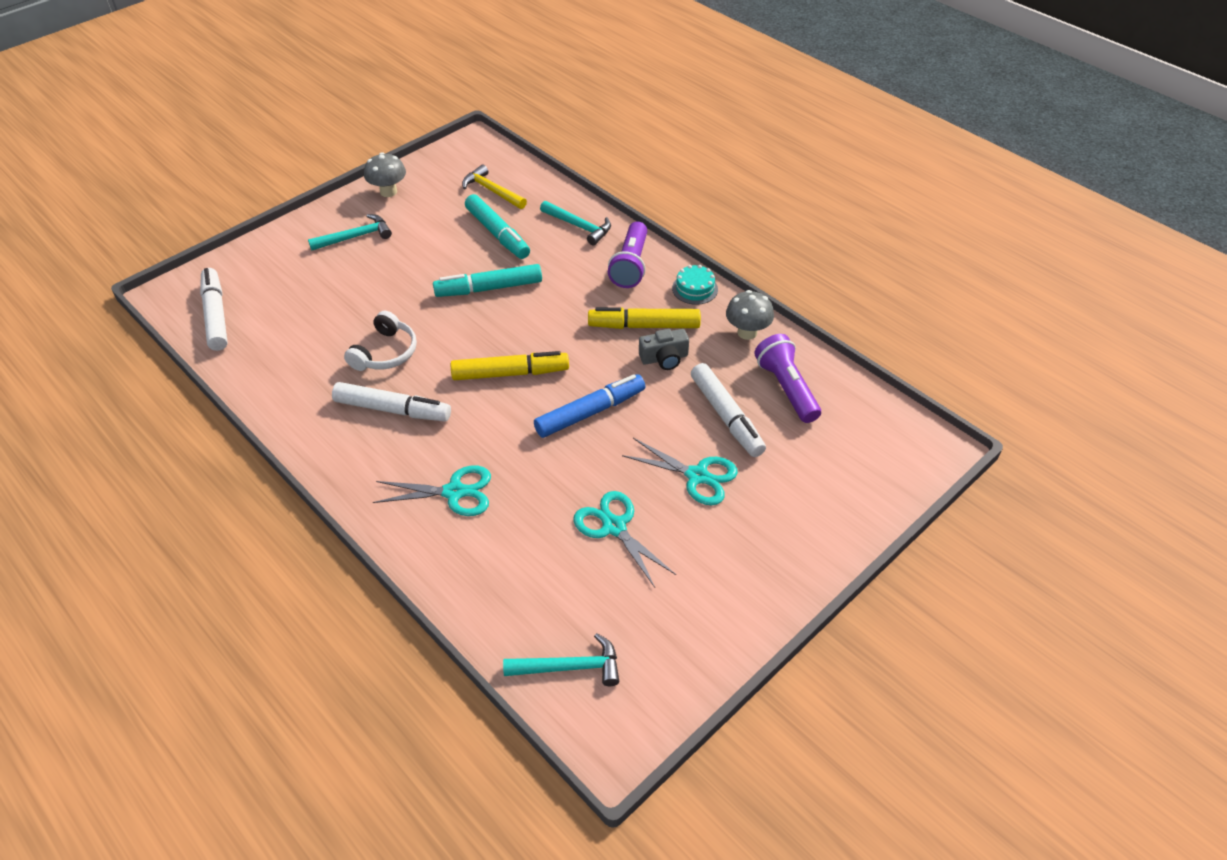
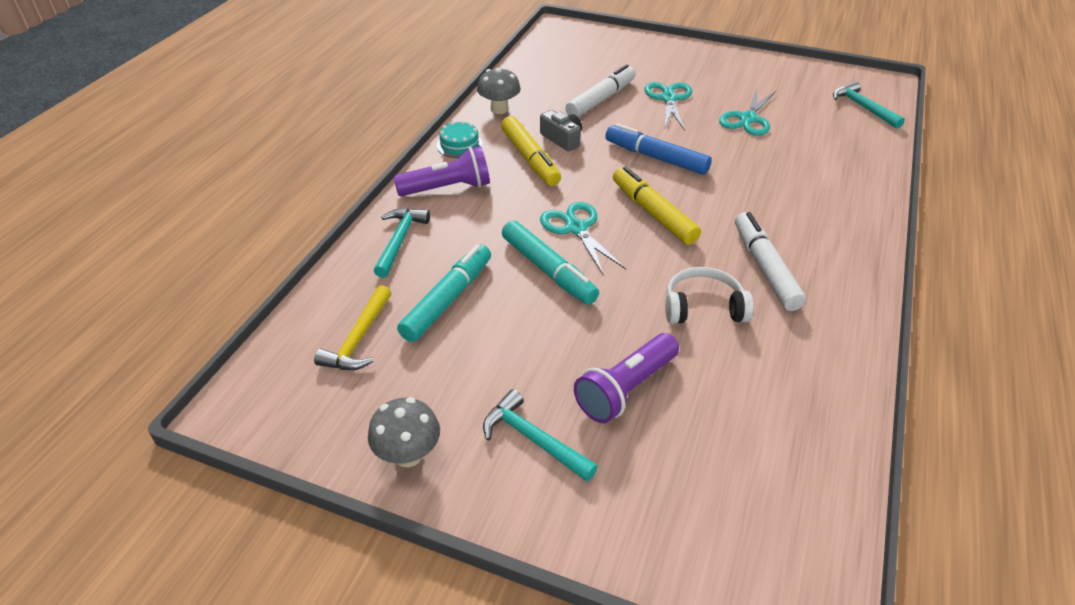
camera: 115 degrees left, 5 degrees down
(216, 315) = (791, 511): white marker -> none
(454, 492) = (804, 197): turquoise scissors -> turquoise scissors (576, 228)
(786, 388) = (549, 82): purple flashlight -> purple flashlight (626, 389)

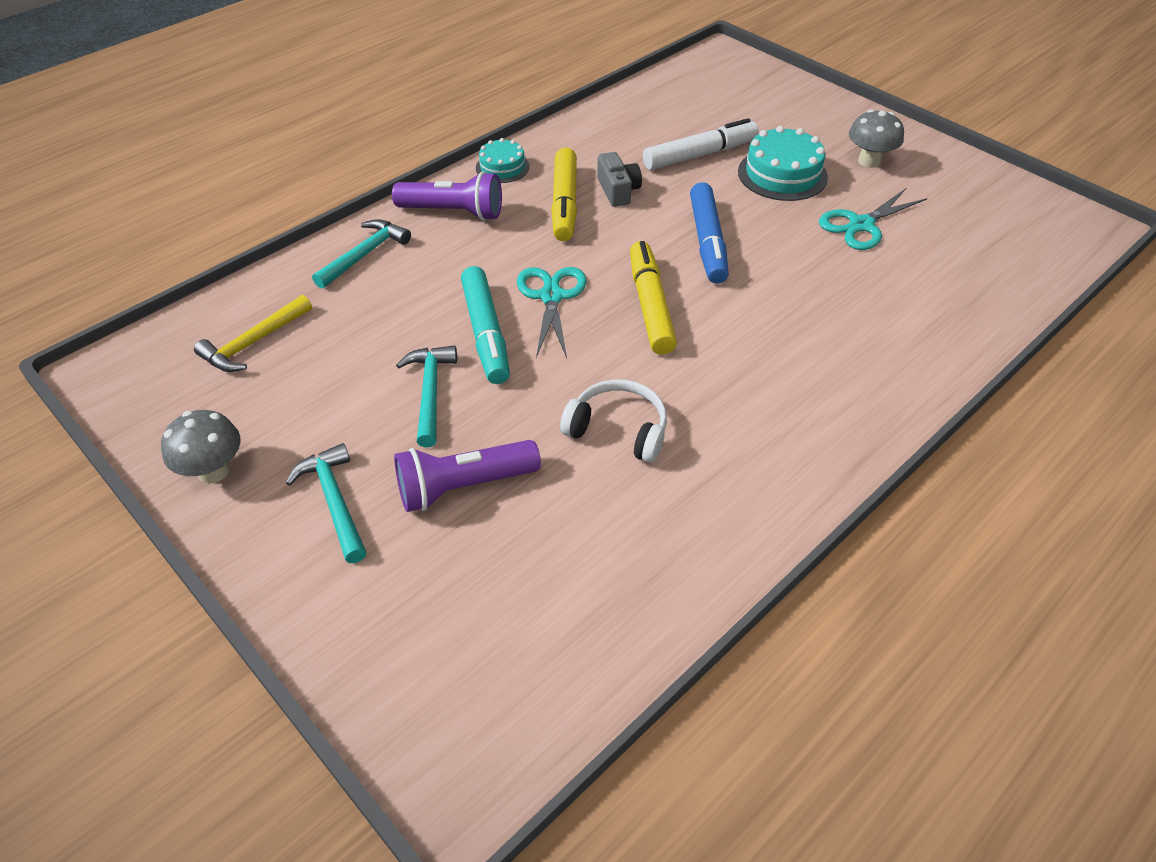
camera: 25 degrees right, 5 degrees up
(448, 300) = (363, 331): turquoise marker -> none
(499, 109) = (576, 137): grey mushroom -> grey mushroom (869, 161)
(656, 157) = (707, 242): blue marker -> blue marker turned 150 degrees counterclockwise
(668, 99) = (782, 174): turquoise scissors -> turquoise cake
(765, 268) = (727, 410): white marker -> none
(863, 107) = (1031, 251): turquoise hammer -> turquoise hammer (430, 393)

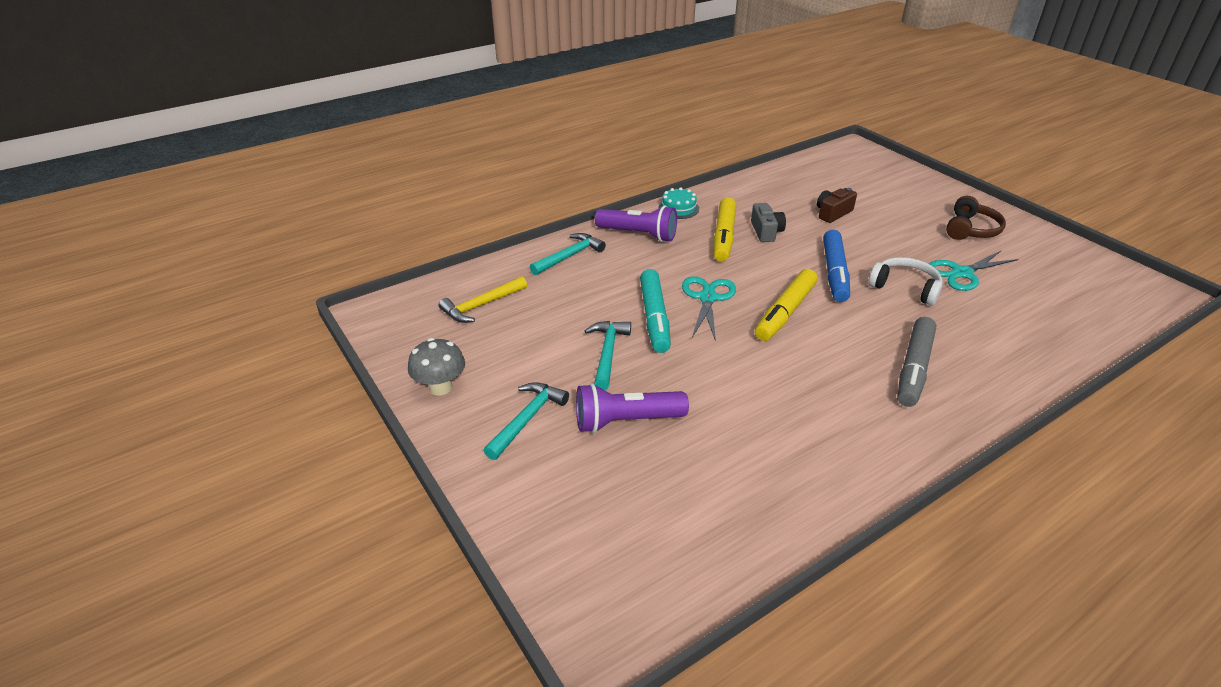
camera: 10 degrees right, 10 degrees down
(334, 502) = (526, 419): turquoise hammer -> turquoise hammer turned 45 degrees clockwise
(618, 430) = (751, 396): white headphones -> white headphones (905, 288)
(650, 305) = (785, 312): yellow marker -> yellow marker turned 150 degrees counterclockwise
(700, 155) = (833, 213): white marker -> brown camera
(782, 174) = (898, 232): turquoise cake -> none
(811, 366) = (913, 368): none -> grey marker
(869, 161) = (970, 229): grey mushroom -> brown headphones

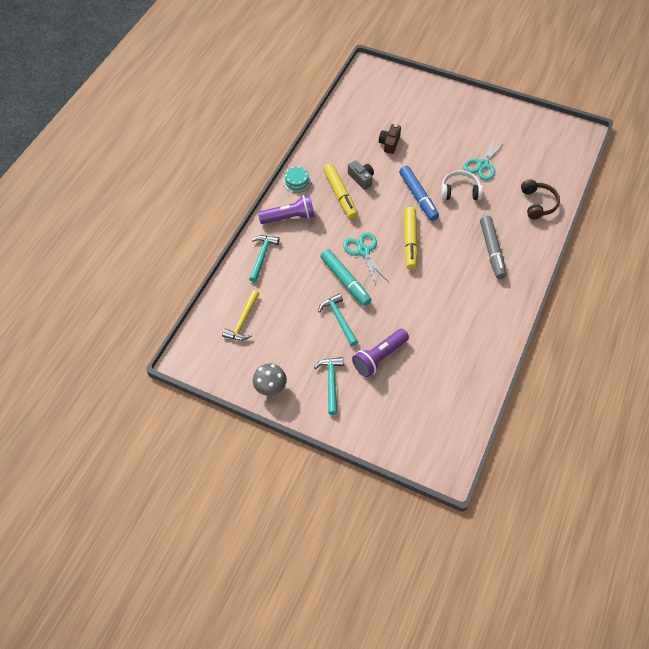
camera: 30 degrees left, 20 degrees up
(970, 229) = (471, 123): brown headphones -> brown headphones (537, 203)

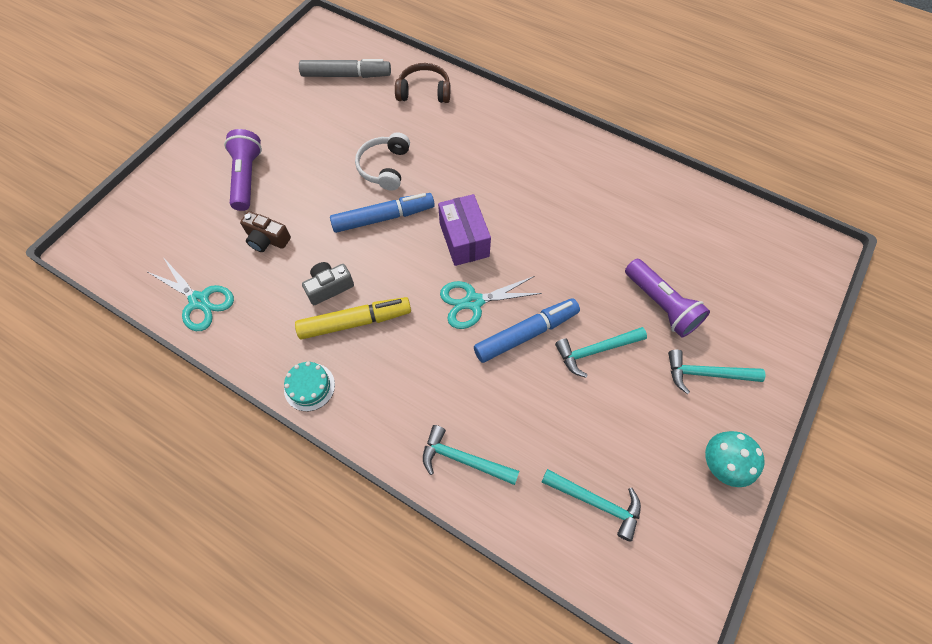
camera: 85 degrees left, 5 degrees up
(243, 321) = (596, 502): yellow hammer -> turquoise hammer
(270, 388) = (721, 465): grey mushroom -> turquoise mushroom
(289, 217) = (386, 406): purple flashlight -> purple flashlight (247, 177)
(345, 281) = (526, 334): turquoise marker -> blue marker
(410, 241) = (464, 240): yellow marker -> purple box
(483, 165) = (343, 135): turquoise scissors -> turquoise scissors (199, 301)
(492, 250) = (493, 150): grey marker -> grey marker (346, 75)

